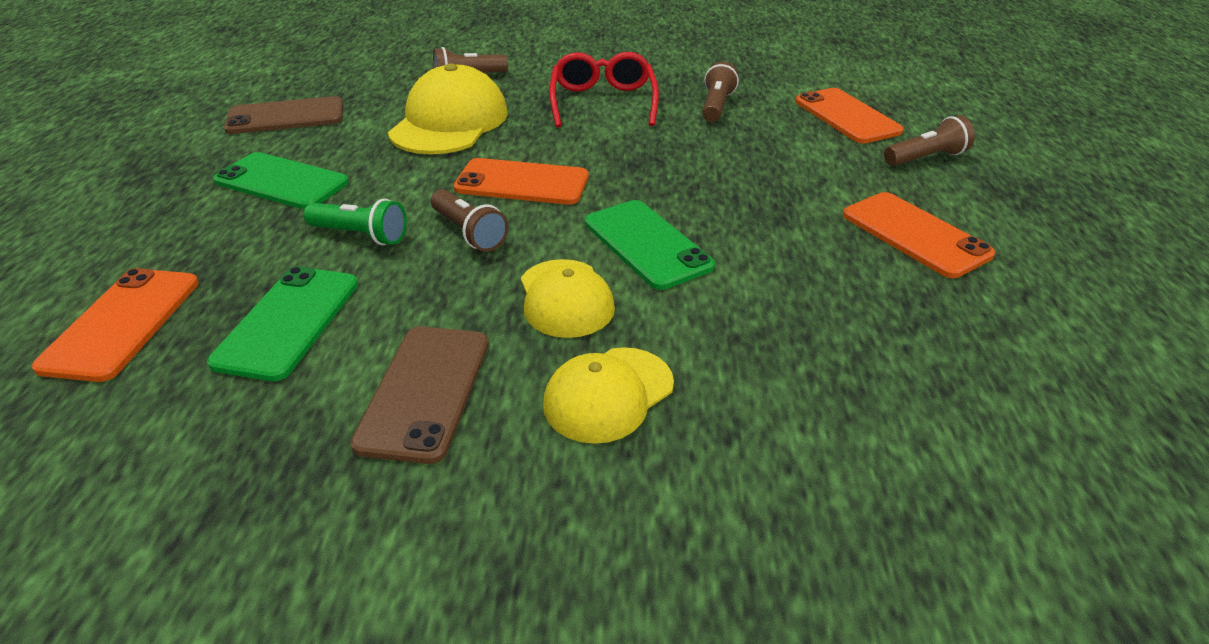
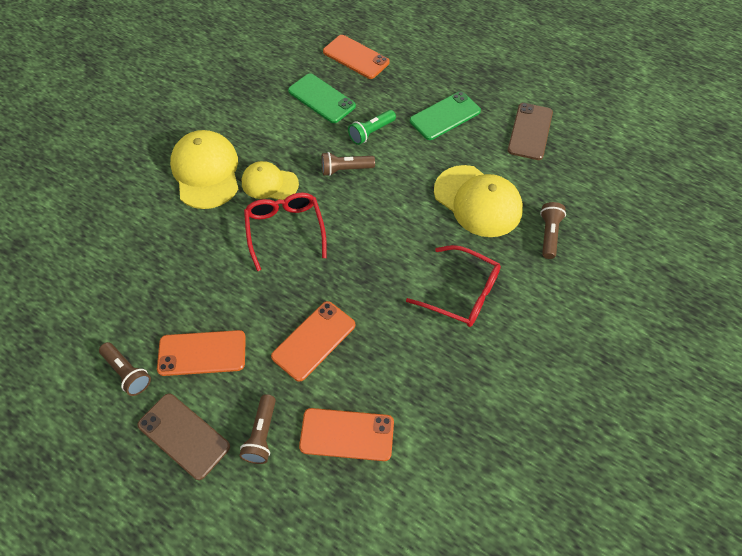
camera: 120 degrees right, 20 degrees up
(425, 391) = (250, 124): brown phone -> brown phone (184, 435)
(522, 183) = (379, 207): orange phone -> orange phone (314, 340)
(608, 394) = (206, 172): yellow cap -> yellow cap, size x1.61
(647, 244) = (285, 231): green phone -> red glasses
(716, 106) = (415, 359): brown flashlight -> brown flashlight (127, 373)

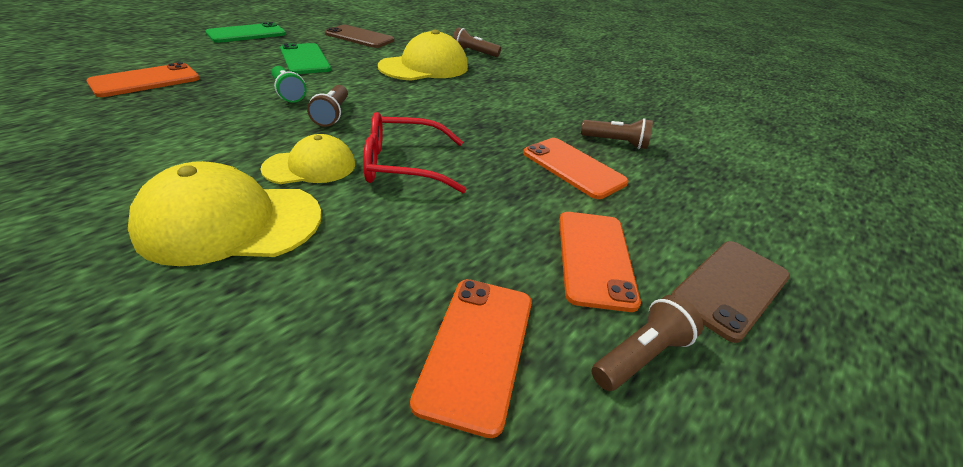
camera: 85 degrees left, 20 degrees down
(261, 435) = (702, 218): brown flashlight -> brown flashlight (616, 143)
(269, 183) = (310, 166): yellow cap -> yellow cap turned 135 degrees counterclockwise
(321, 98) = (190, 110): green phone -> green phone (247, 34)
(347, 434) = (682, 165): orange phone -> orange phone (477, 349)
(461, 293) = (523, 90): red glasses -> none

